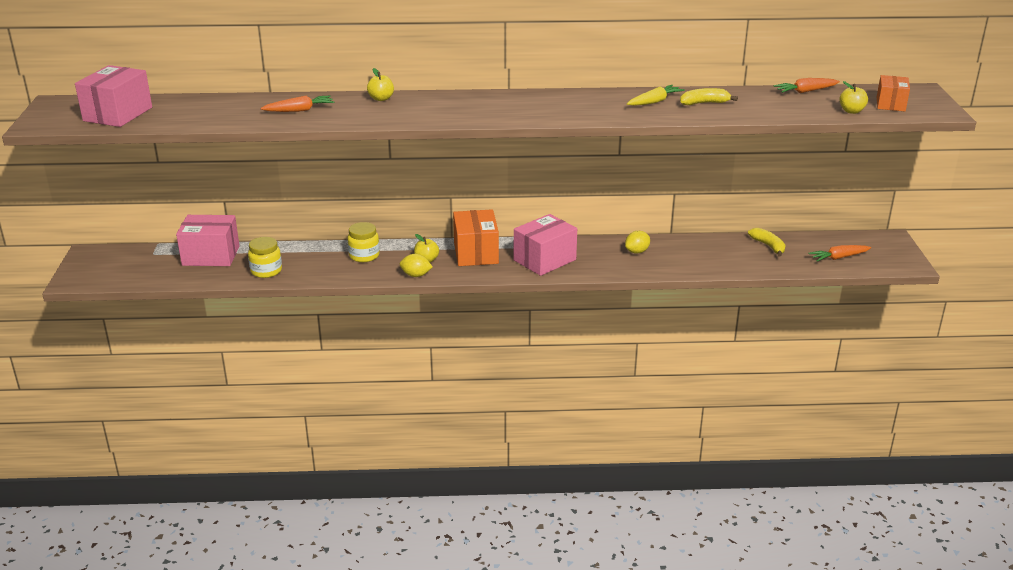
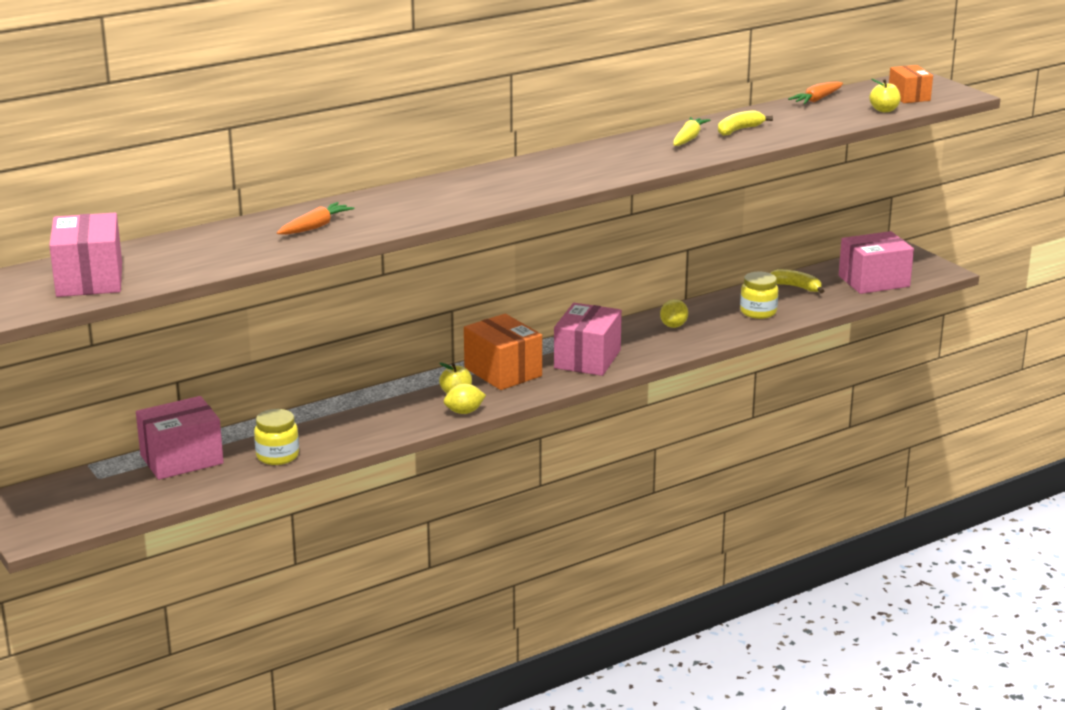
camera: 30 degrees left, 5 degrees down
(364, 256) = (376, 408): yellow jar -> yellow jar (758, 312)
(381, 98) = (391, 195): yellow apple -> none
(839, 257) = (874, 281): orange carrot -> pink box

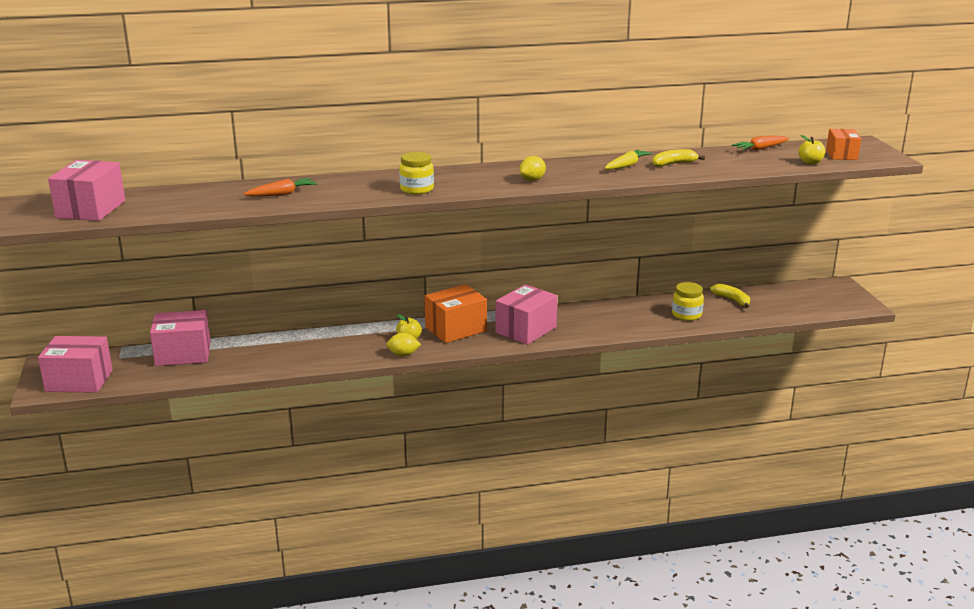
camera: 20 degrees right, 0 degrees up
(277, 456) = (247, 364): yellow jar -> yellow jar (417, 189)
(503, 372) = (456, 329): orange box -> orange box turned 75 degrees clockwise
(673, 326) = (611, 315): yellow lemon -> yellow lemon (532, 180)
(874, 281) = (800, 305): pink box -> pink box (79, 381)

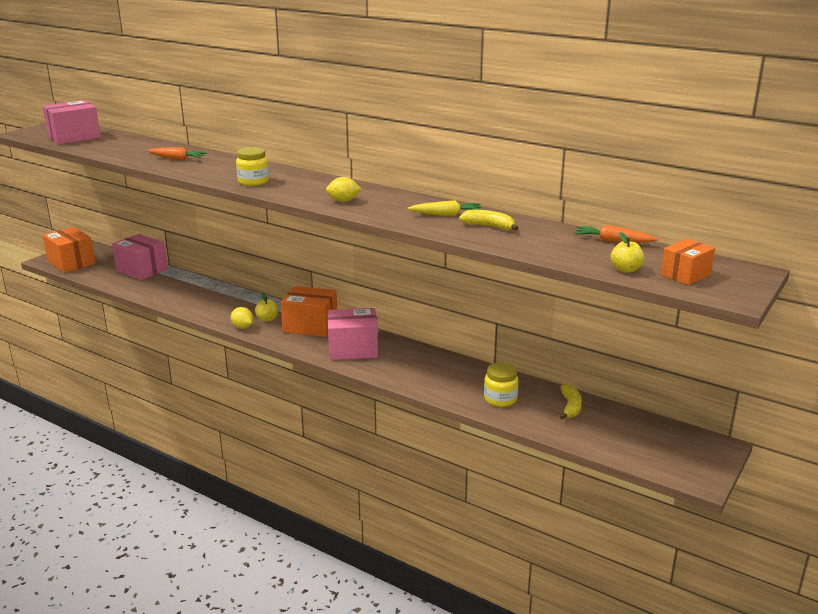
camera: 45 degrees right, 0 degrees up
(79, 381) = (71, 262): pink box -> orange box

